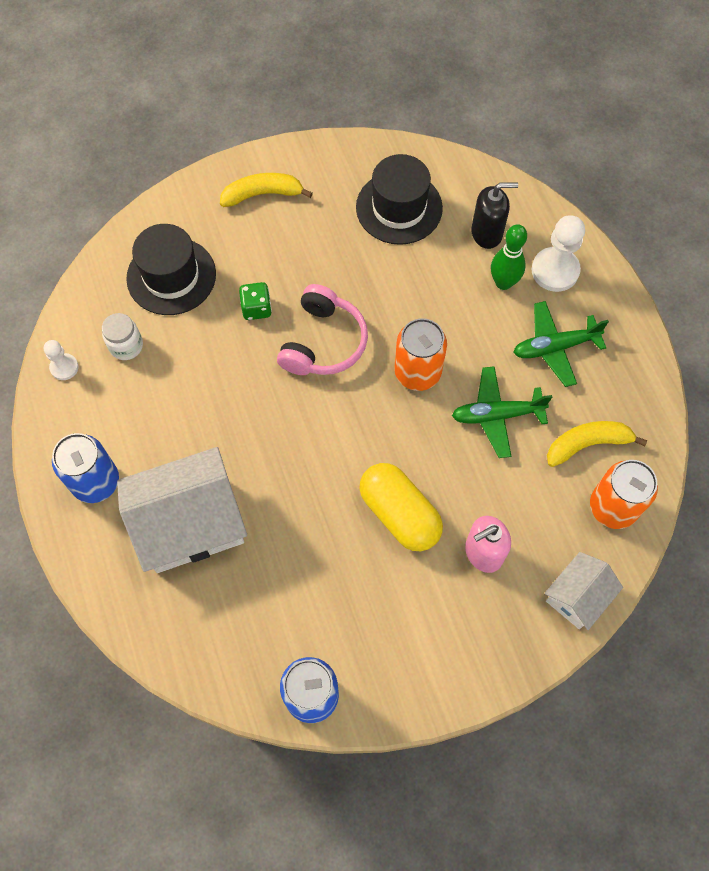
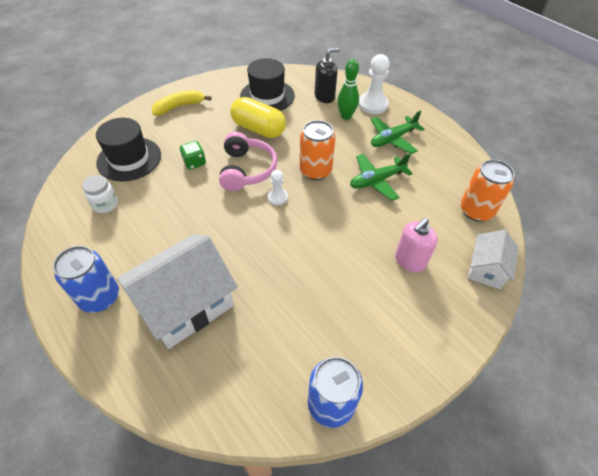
camera: 20 degrees left, 15 degrees down
(64, 367) = (59, 229): white pawn -> white pawn (277, 197)
(399, 514) = (341, 253): yellow capsule -> yellow capsule (258, 129)
(587, 444) = (440, 181): yellow banana -> none

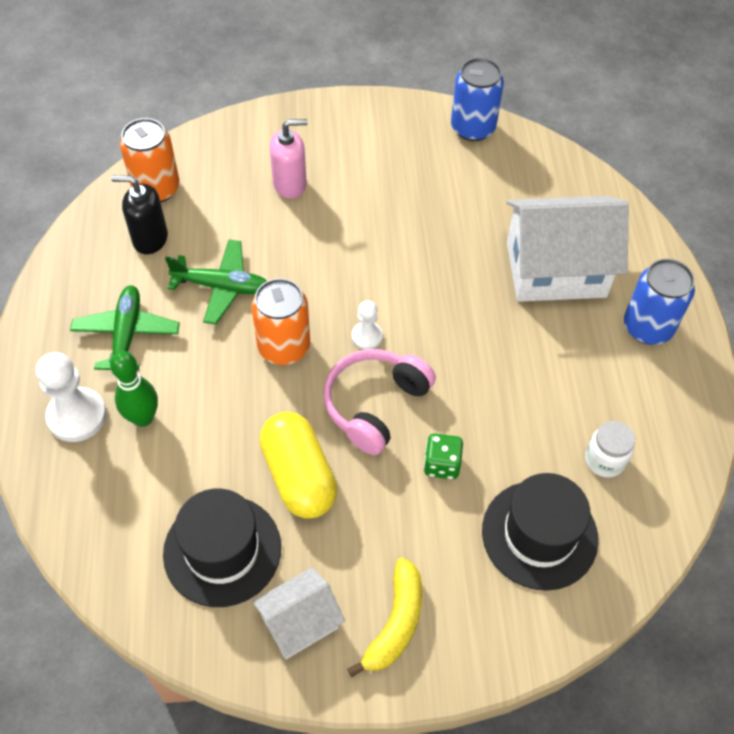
camera: 145 degrees left, 5 degrees up
(179, 106) = (395, 623): yellow banana -> yellow banana turned 75 degrees counterclockwise
(324, 97) = (130, 484): black soap dispenser -> black soap dispenser (150, 239)
(393, 139) = (127, 334): green plane -> green plane turned 90 degrees counterclockwise
(486, 269) = (225, 137): white house -> white house (300, 622)

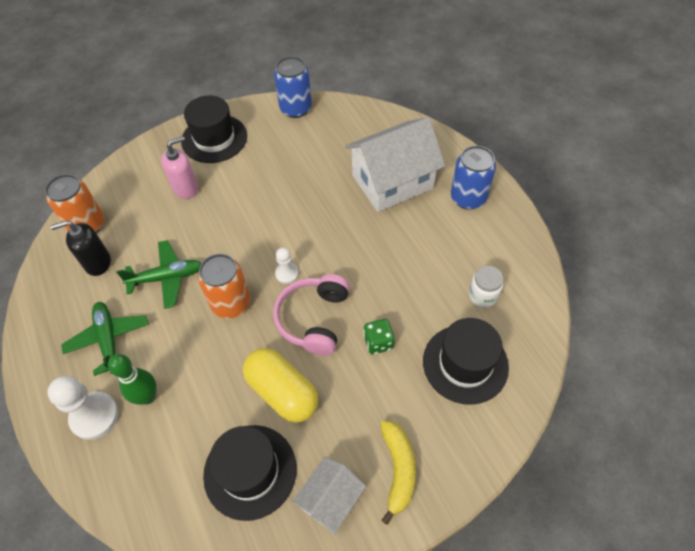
camera: 20 degrees left, 0 degrees up
(351, 132) = (214, 138): none -> black hat

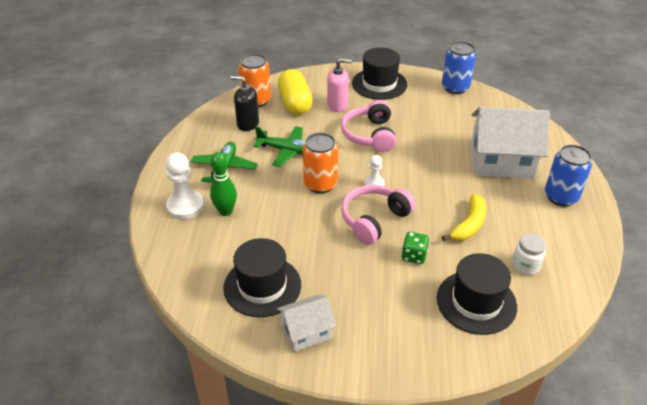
camera: 30 degrees right, 15 degrees down
(244, 212) = (369, 135): none -> pink headphones
(282, 392) = (319, 252): yellow capsule -> yellow capsule (295, 103)
(398, 469) = (371, 340): yellow banana -> yellow banana (469, 225)

